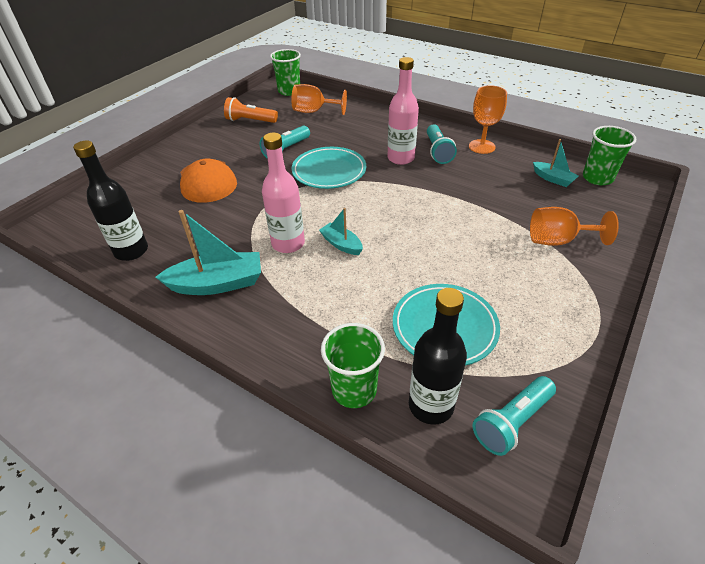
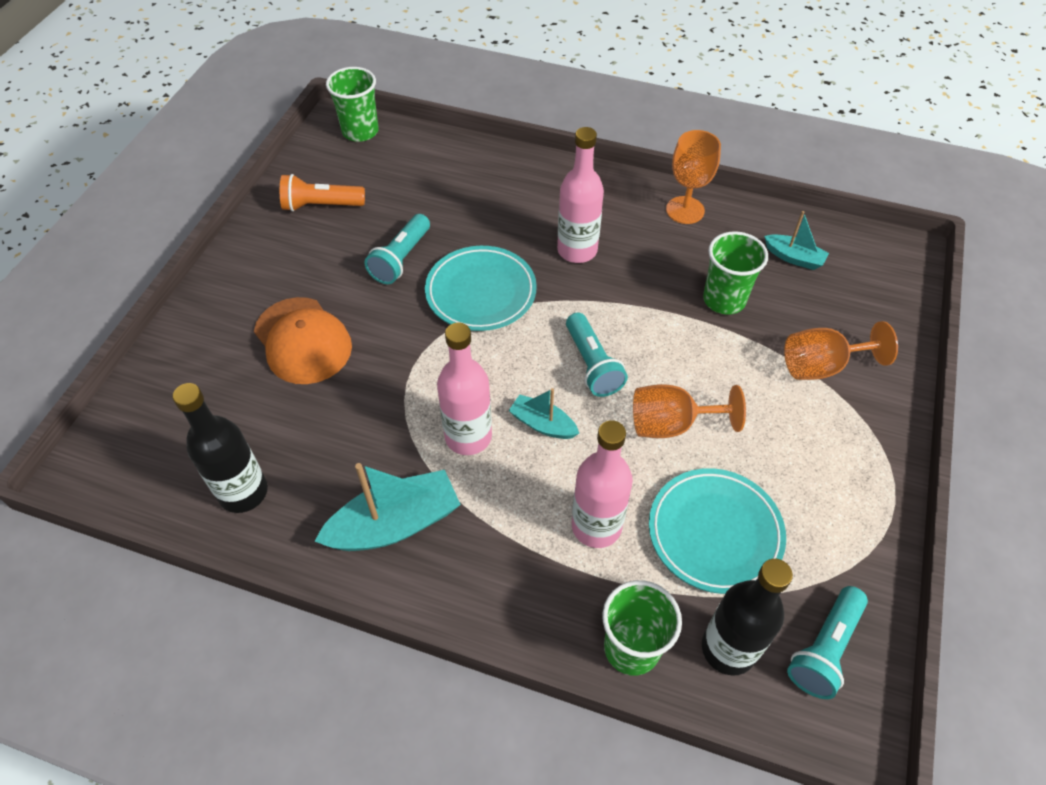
camera: 15 degrees left, 10 degrees up
(314, 111) = (416, 172): orange goblet -> orange goblet (672, 424)
(356, 308) = (596, 526): none -> pink bottle
(438, 152) = (626, 229): turquoise flashlight -> turquoise flashlight (592, 365)
(597, 178) = (850, 247): green cup -> green cup (724, 299)

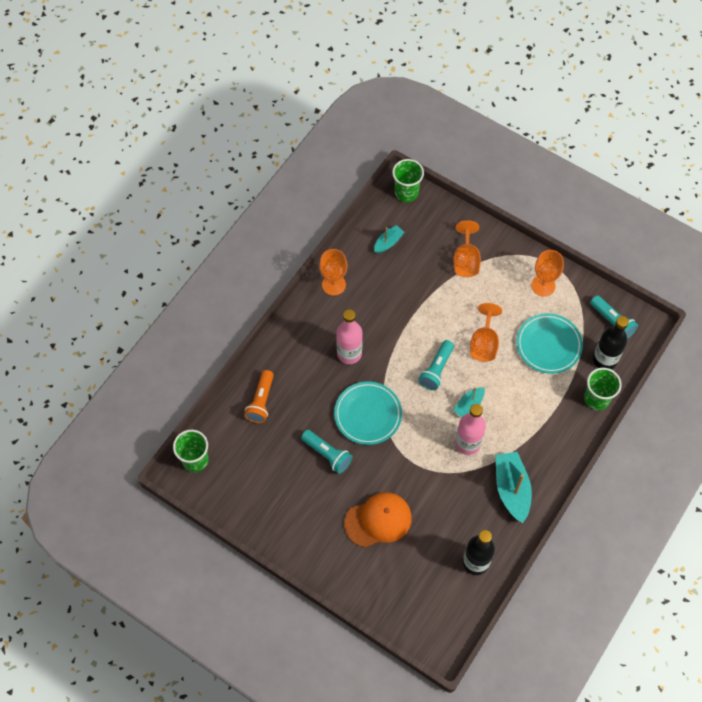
camera: 75 degrees left, 10 degrees up
(321, 205) = (264, 495): orange flashlight -> orange flashlight (261, 401)
(592, 365) = (436, 370): turquoise flashlight -> turquoise flashlight turned 120 degrees clockwise
(596, 526) = (533, 396): pink bottle -> none
(724, 299) = (409, 289): green cup -> green cup (406, 192)
(839, 499) = (543, 285): none -> orange goblet

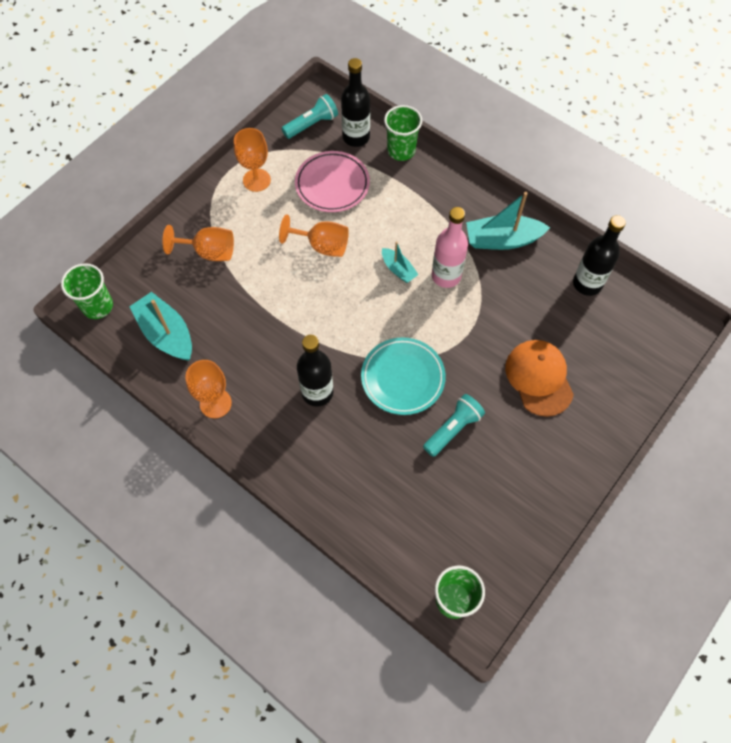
camera: 85 degrees left, 0 degrees up
(261, 401) = (374, 506): orange flashlight -> none
(349, 353) = (317, 392): pink bottle -> black bottle
(388, 242) = (166, 334): turquoise boat -> turquoise boat, size x1.78
(436, 370) = (350, 298): turquoise flashlight -> none
(548, 345) = (332, 184): turquoise plate -> pink plate

